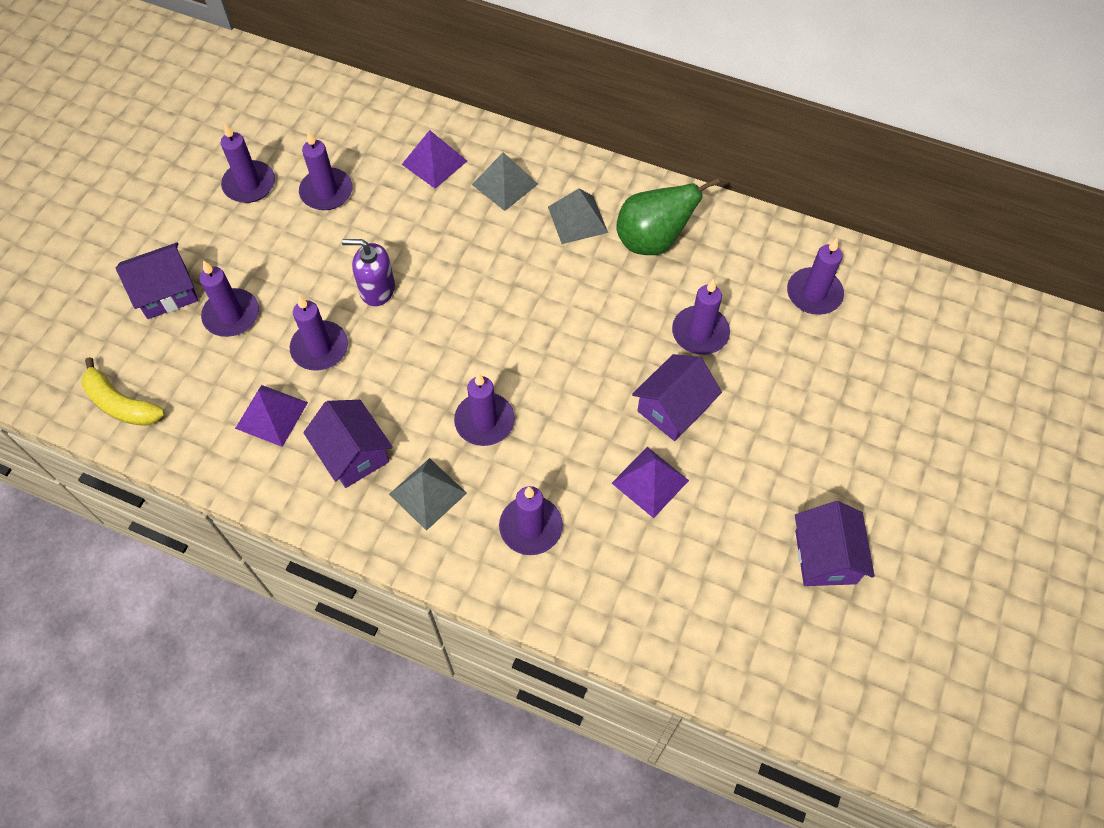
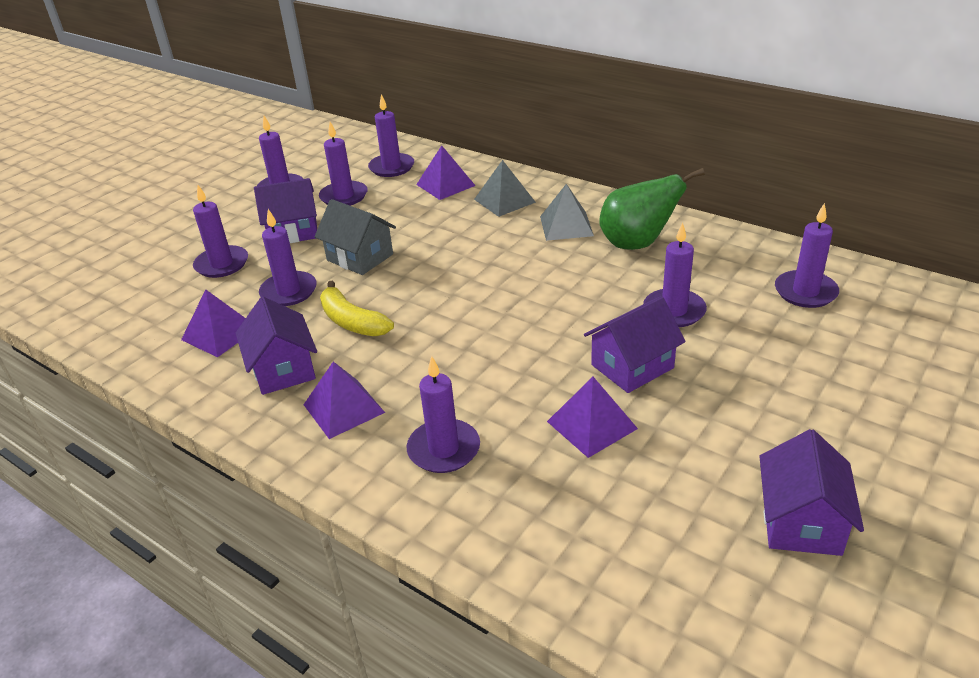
camera: 15 degrees right, 25 degrees down
(121, 404) = (91, 314): yellow banana -> yellow banana (352, 321)
(167, 292) = (175, 246): purple house -> purple house (293, 231)
(377, 289) = (360, 257): purple soap dispenser -> grey house
(427, 493) = (343, 408): grey pyramid -> purple pyramid
(484, 421) = (425, 357): purple candle -> purple candle (391, 167)

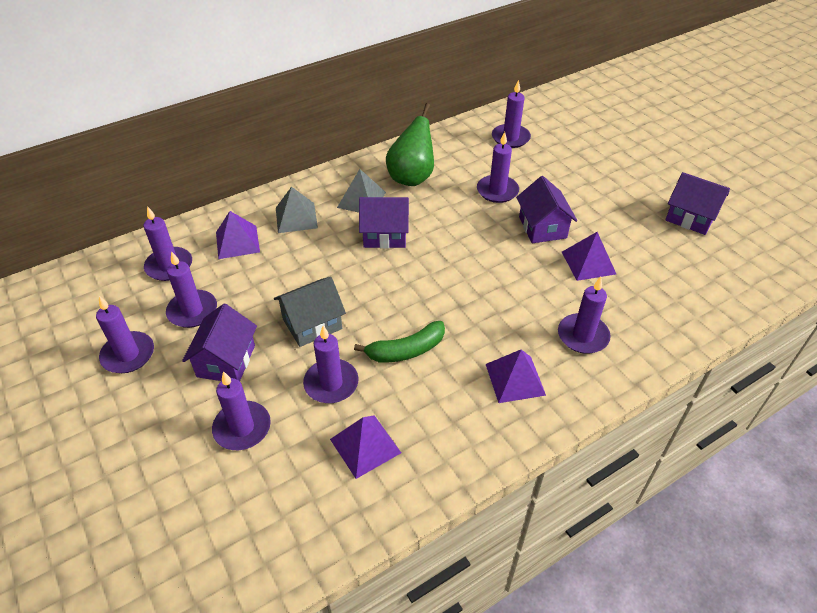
camera: 70 degrees left, 10 degrees up
(283, 369) = (446, 408): purple house -> purple house (385, 235)
(352, 321) = (406, 350): yellow banana -> green banana

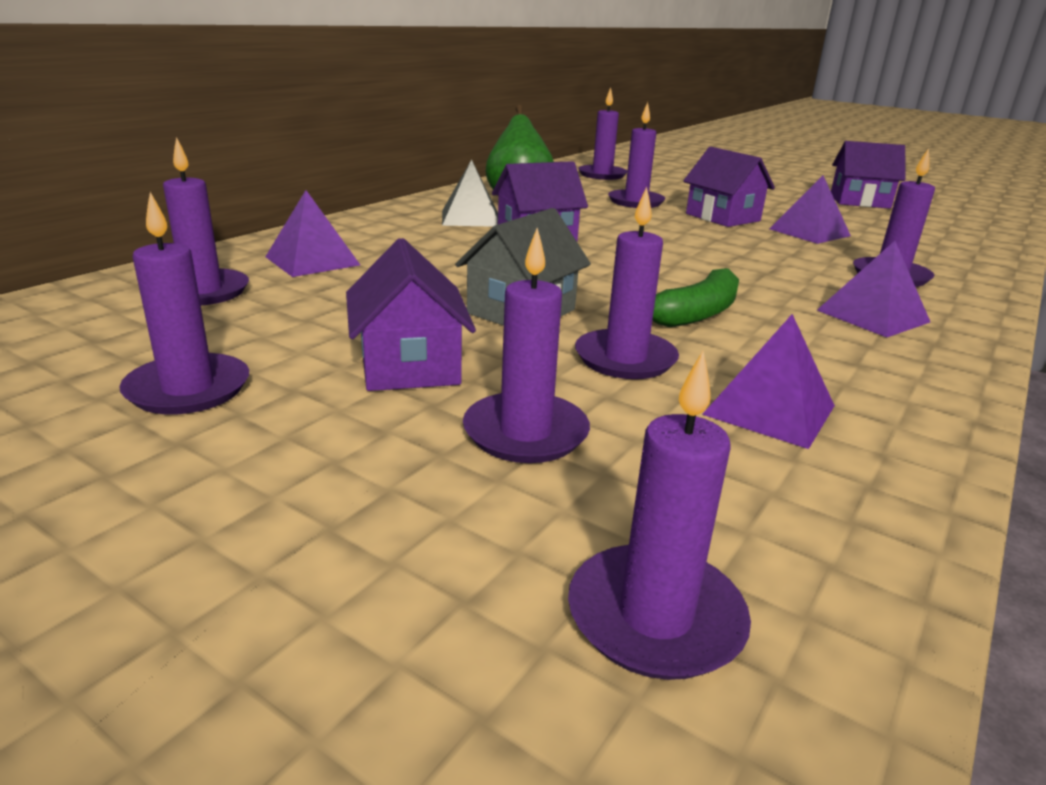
camera: 25 degrees left, 20 degrees down
(192, 311) = (290, 326): purple candle -> purple candle (655, 617)
(296, 217) = (389, 236): grey pyramid -> none

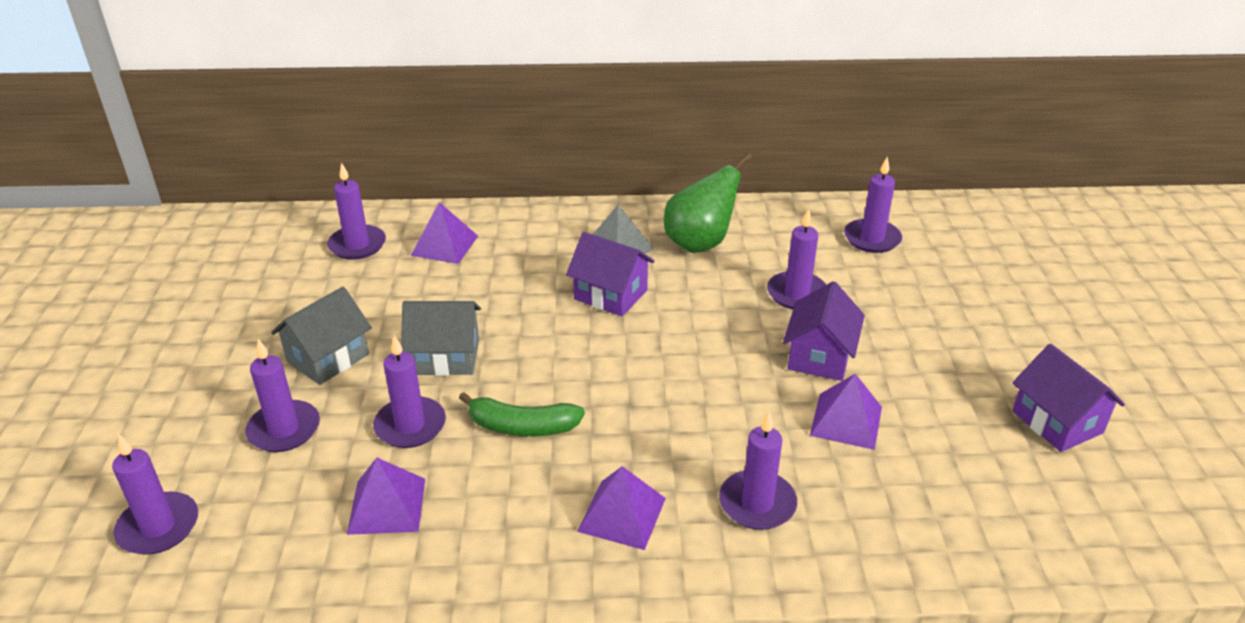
camera: 55 degrees right, 10 degrees up
(188, 389) = (246, 314): purple candle -> none
(409, 365) = (328, 358): purple house -> grey house

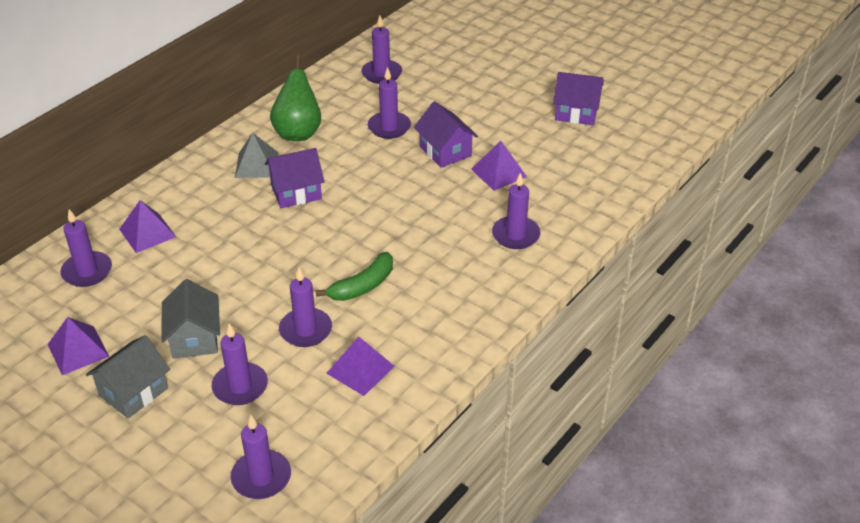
camera: 50 degrees left, 5 degrees up
(446, 357) = (263, 286): grey house -> grey house (133, 392)
(622, 514) = (470, 284): purple pyramid -> purple pyramid (78, 350)

